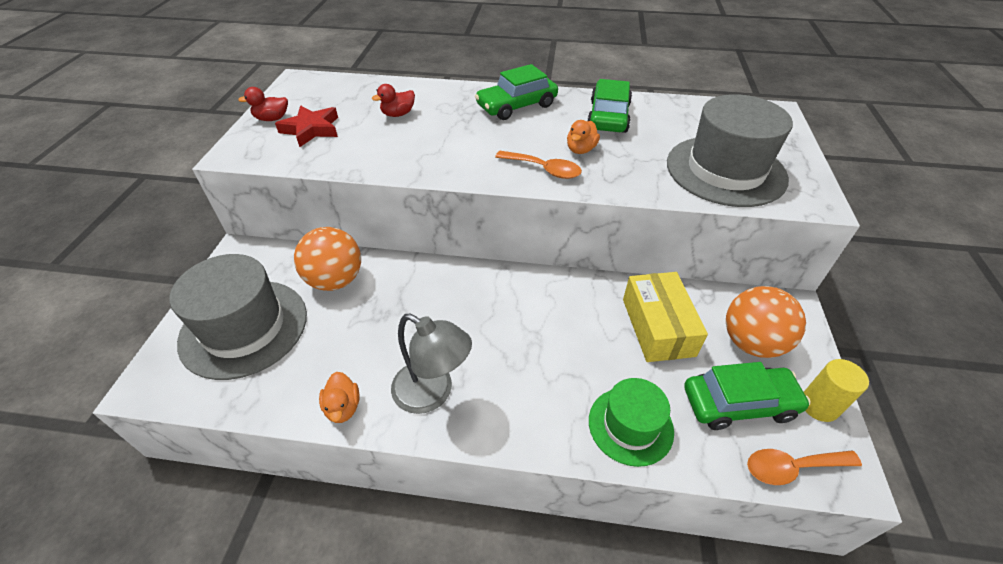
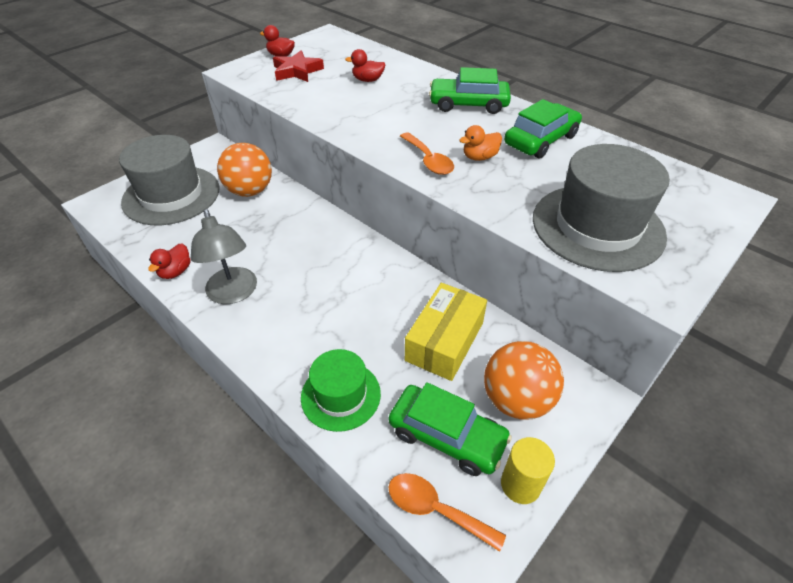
camera: 35 degrees right, 0 degrees up
(343, 407) = (175, 272): orange duck -> red duck

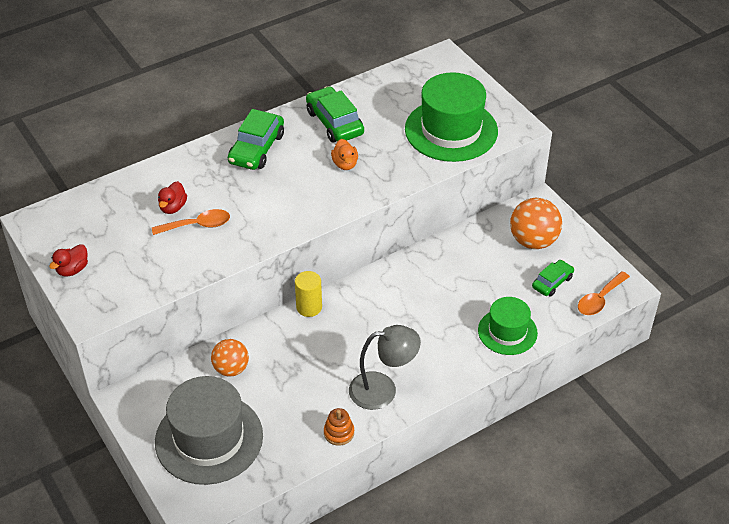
camera: 75 degrees left, 0 degrees up
(175, 272) = (339, 433): red duck -> orange stacking toy
(250, 191) = (231, 369): orange ball -> orange ball, size x0.67
(297, 71) = (121, 260): red star -> none
(428, 160) = (338, 195): orange spoon -> orange spoon (198, 225)
(444, 341) = (474, 264): yellow box -> none
(447, 436) = (552, 282): green car -> green car, size x0.61
(520, 484) = (591, 257): yellow cylinder -> yellow cylinder (309, 307)
(597, 226) = (451, 130): grey hat -> green hat

